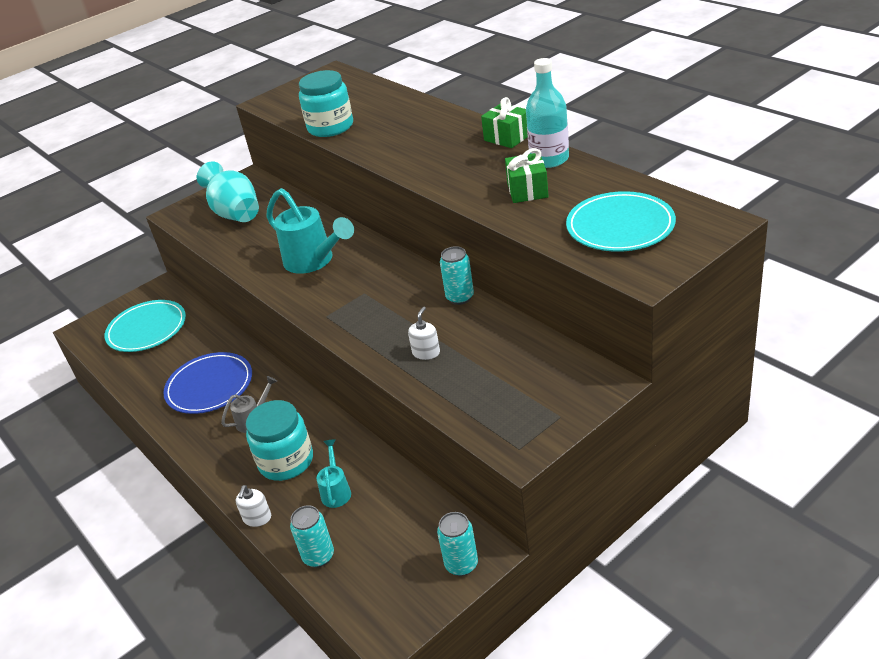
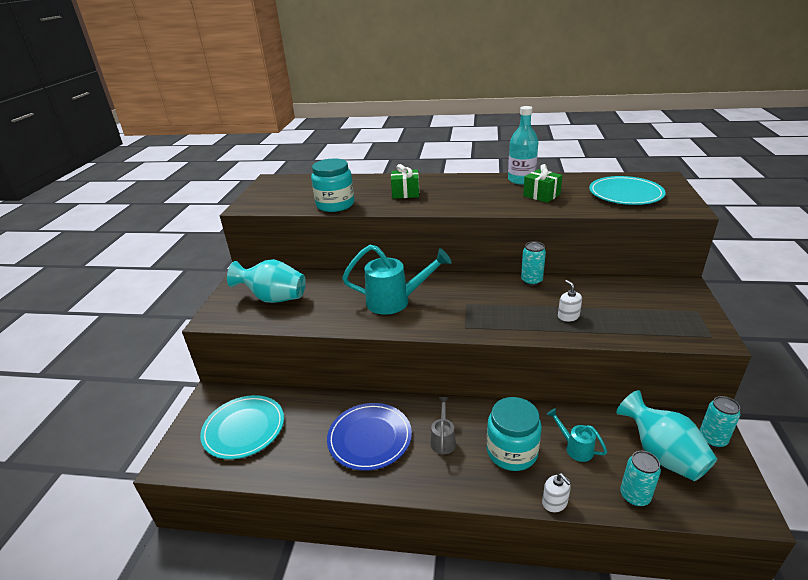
camera: 45 degrees left, 5 degrees down
(394, 544) = (661, 454): none -> turquoise vase
(507, 137) = (474, 178): green gift -> green gift (405, 193)

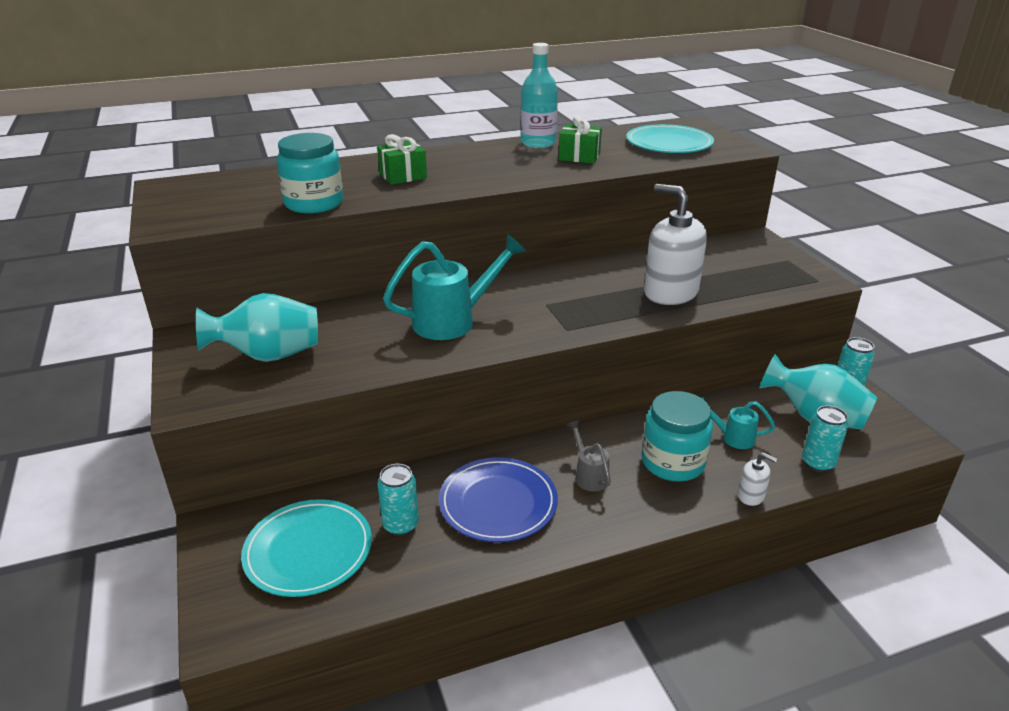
camera: 30 degrees left, 0 degrees up
(531, 281) = (600, 264): turquoise can -> turquoise can (401, 525)
(568, 316) = (670, 292): white soap dispenser -> white soap dispenser, size x2.29

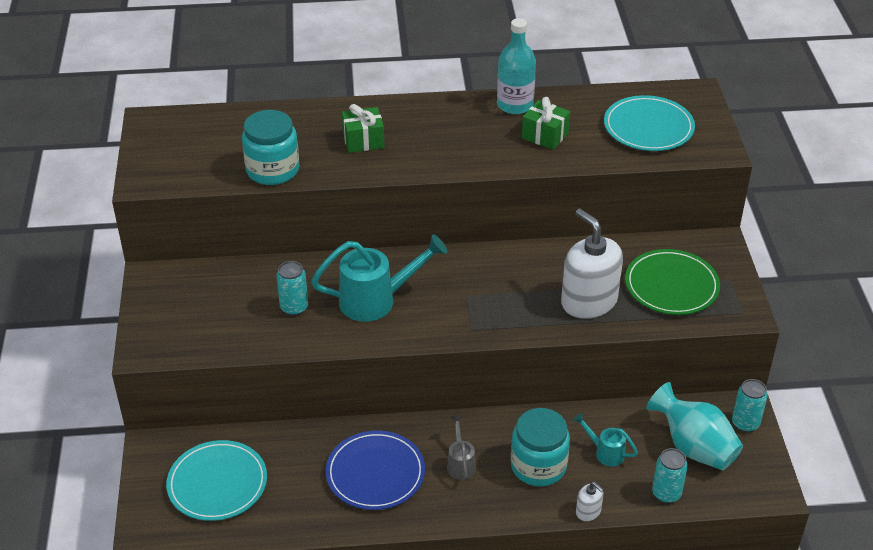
camera: 15 degrees right, 10 degrees up
(269, 355) = (212, 311): turquoise vase -> none
(401, 525) = (292, 476): turquoise can -> turquoise can (294, 308)
(738, 271) = (671, 285): none -> green plate

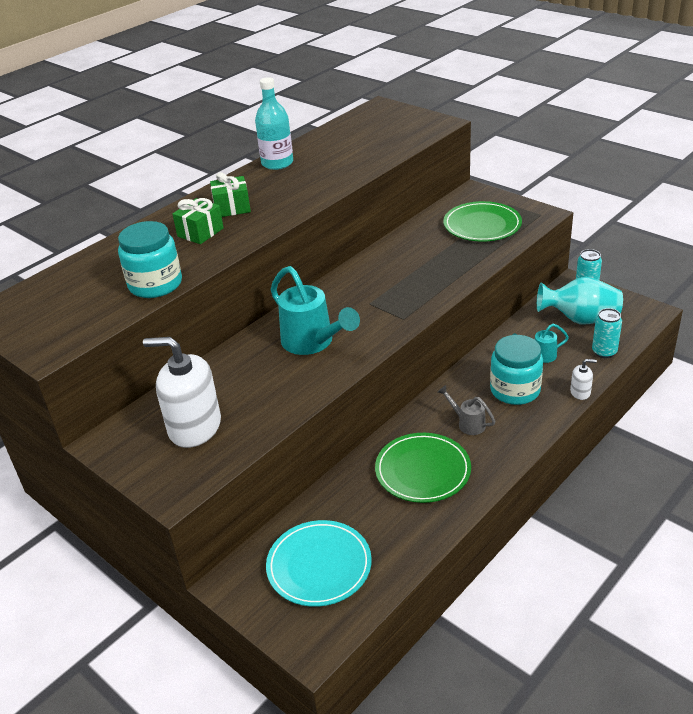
camera: 40 degrees left, 5 degrees down
(294, 308) = (258, 386): turquoise can -> none
(375, 473) = (423, 470): blue plate -> green plate
(377, 300) = (313, 343): turquoise watering can -> turquoise watering can turned 105 degrees clockwise
(545, 135) = (325, 167): green gift -> green gift (232, 208)
(589, 301) = (449, 260): white soap dispenser -> white soap dispenser (194, 427)
(648, 127) = (381, 133): turquoise plate -> none

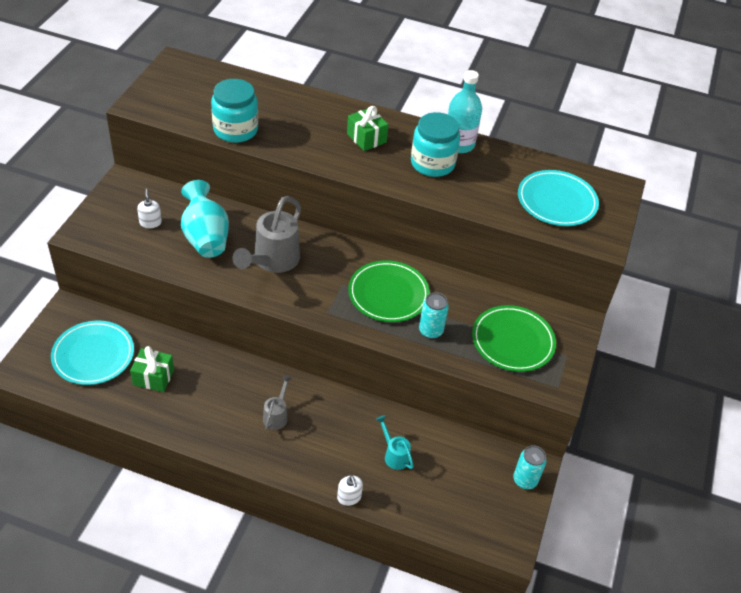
camera: 60 degrees right, 10 degrees up
(194, 427) = (150, 222): white soap dispenser -> white soap dispenser, size x0.44
(200, 232) = (319, 131): green gift -> green gift (153, 377)
(313, 343) = (272, 262): turquoise watering can -> grey watering can
(381, 133) = (557, 201): none -> turquoise plate
(423, 470) = (209, 396): green plate -> green plate (388, 294)
(515, 390) = (334, 443): turquoise jar -> turquoise jar (432, 163)
(580, 319) = (469, 481): turquoise vase -> turquoise vase (205, 237)
(604, 352) = (421, 510): turquoise can -> turquoise can (430, 331)

